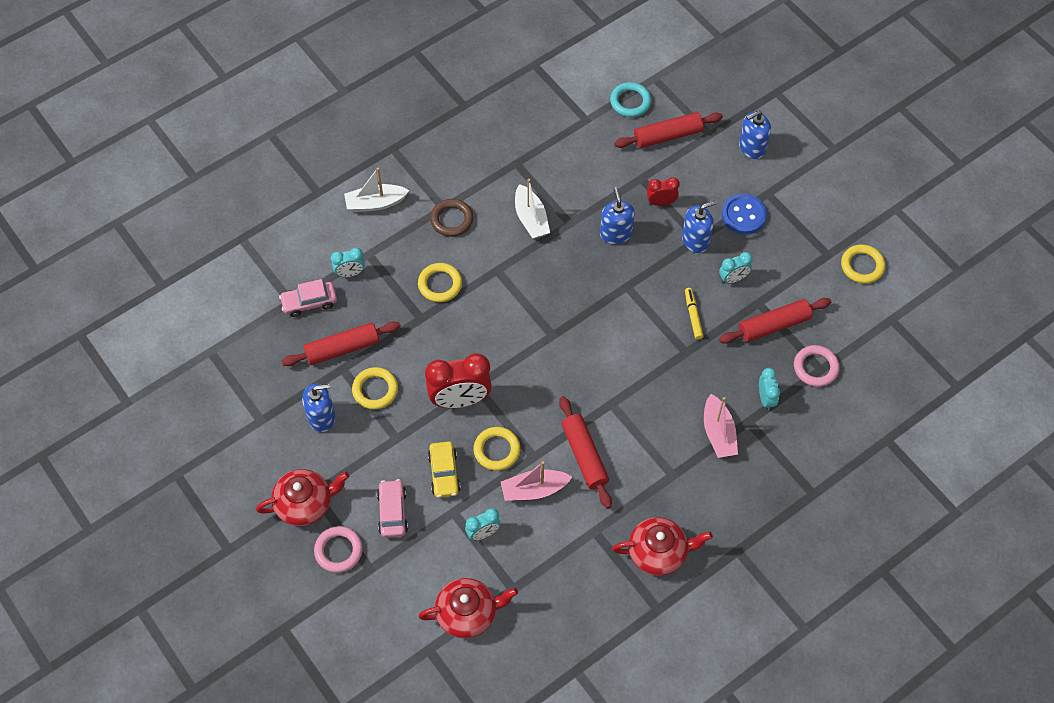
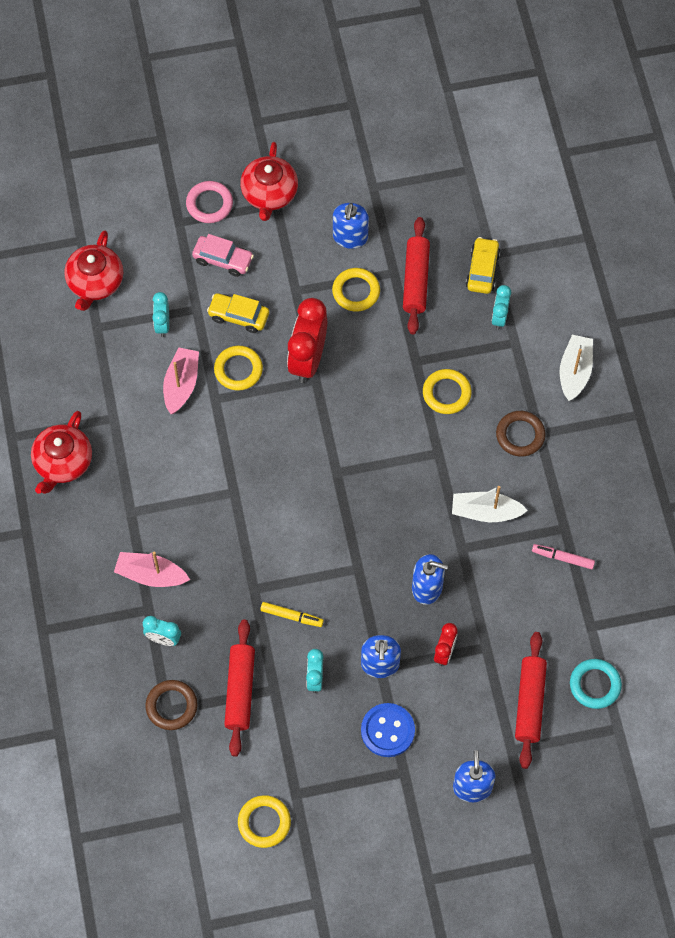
camera: 115 degrees right, 5 degrees up
(309, 302) = (482, 270): pink car -> yellow car
(541, 155) = (562, 558): none -> pink marker
(584, 456) = (192, 443): red rolling pin -> none
(815, 367) = (171, 706): pink ring -> brown ring

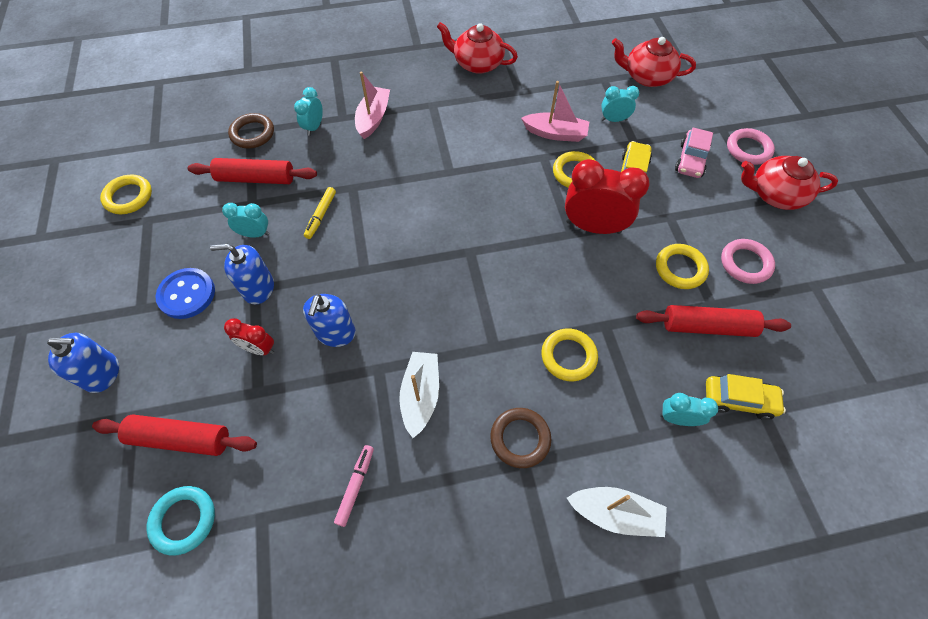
camera: 90 degrees right, 5 degrees down
(350, 237) = (745, 263): blue soap dispenser -> pink ring

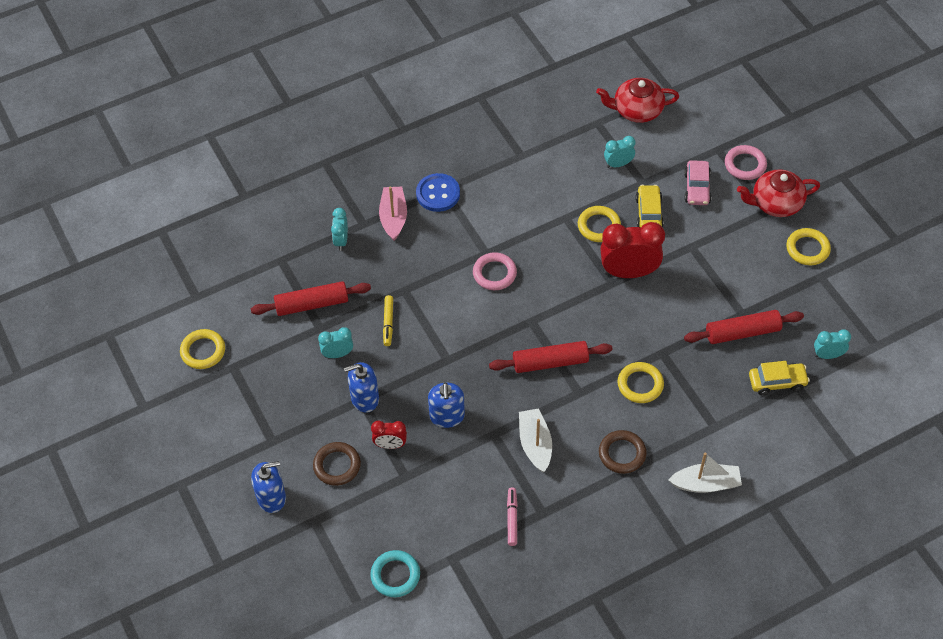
camera: 15 degrees left, 5 degrees down
(181, 438) = (362, 525): red rolling pin -> red rolling pin (550, 362)
(187, 294) = (306, 419): blue button -> blue button (438, 194)
(252, 134) = (285, 262): brown ring -> brown ring (337, 465)
(477, 64) = (470, 134): red teapot -> none
(555, 133) = (569, 191): pink boat -> none
(677, 418) = (734, 408): turquoise clock -> turquoise clock (828, 355)
(680, 268) = (710, 290): yellow ring -> yellow ring (807, 249)
(745, 263) = (762, 272): pink ring -> pink ring (494, 273)

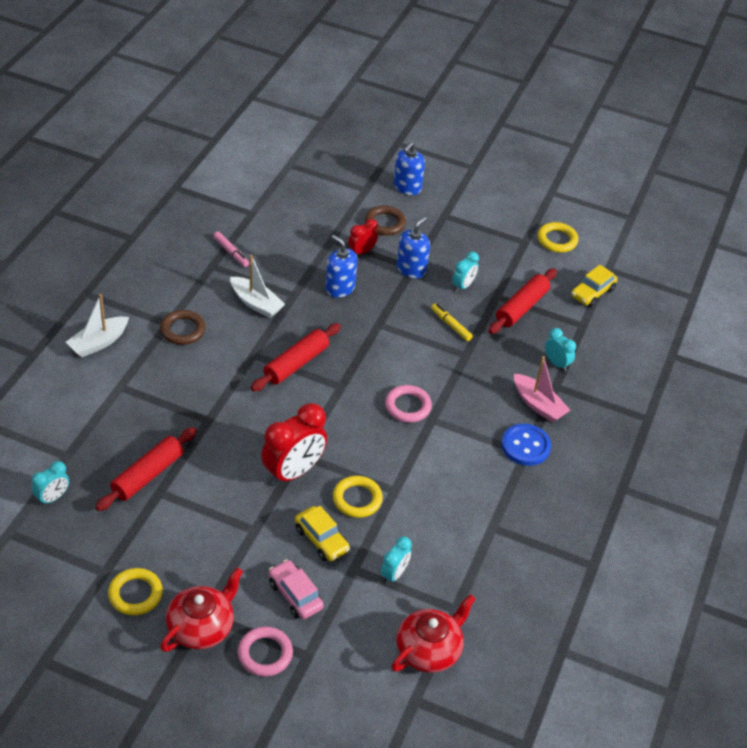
camera: 135 degrees right, 10 degrees down
(395, 575) = (281, 188): turquoise ring -> none
(640, 384) = (207, 385): yellow ring -> none
(777, 382) = (87, 449): yellow car -> yellow car (592, 293)

